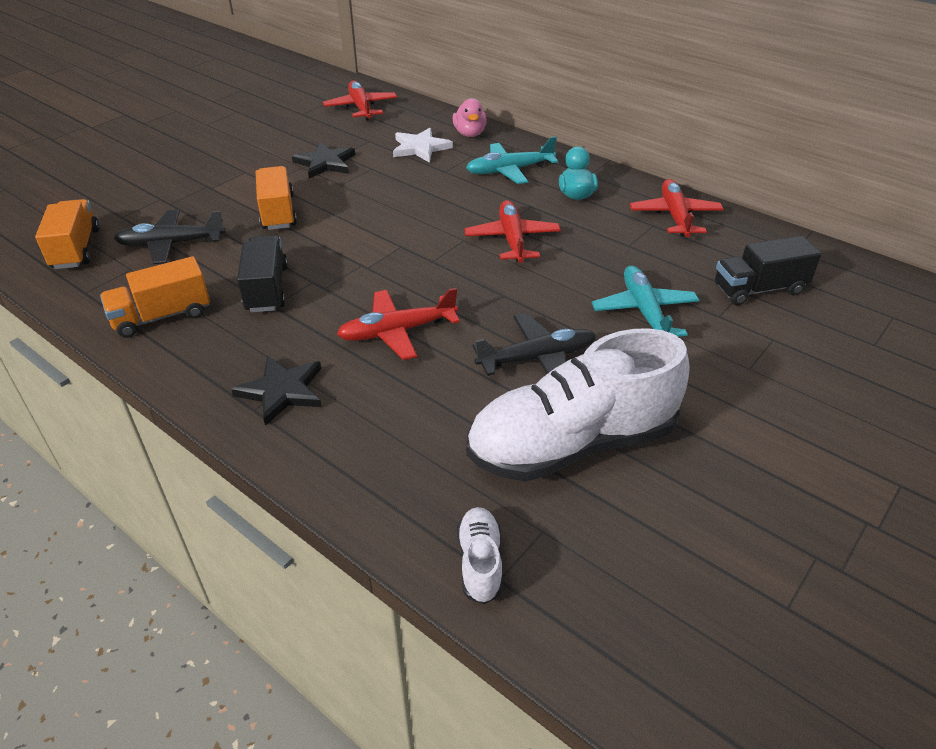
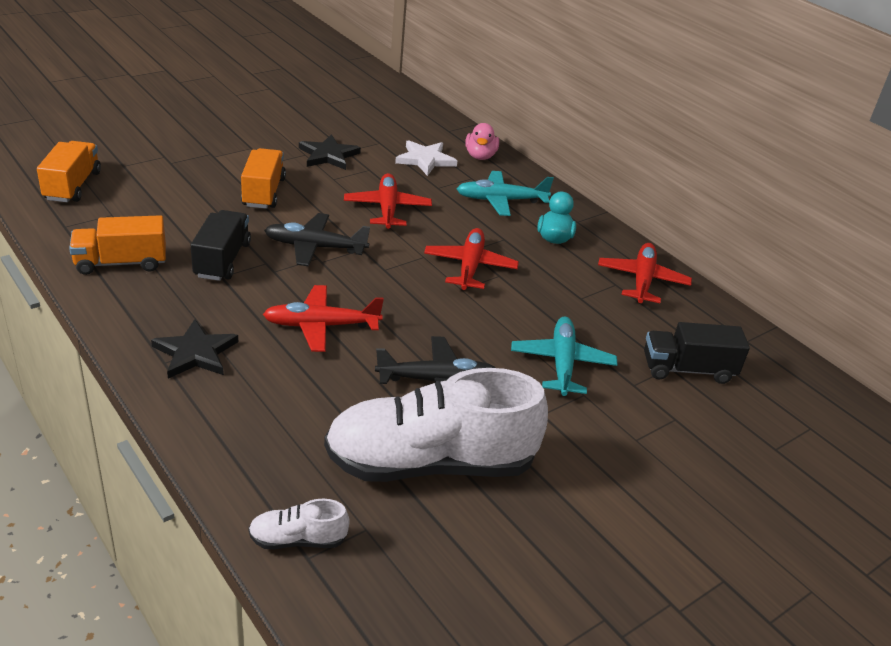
camera: 10 degrees right, 5 degrees down
(172, 244) = (157, 200): black plane -> black plane (315, 247)
(361, 108) = (387, 109): red plane -> red plane (387, 209)
(480, 562) = (298, 540): white shoe -> white shoe turned 105 degrees counterclockwise

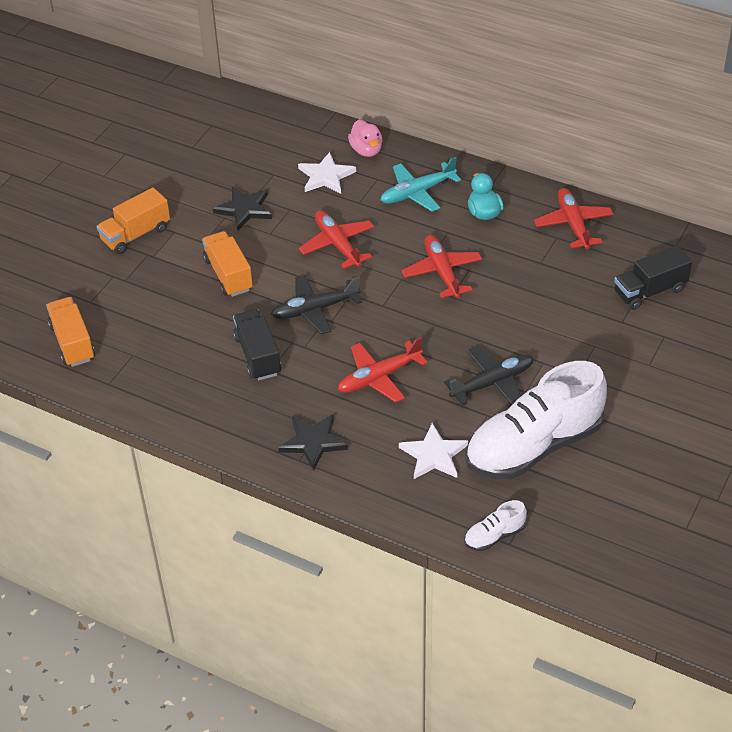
camera: 20 degrees left, 10 degrees up
(121, 263) = (186, 395): orange truck -> orange truck (136, 234)
(309, 421) = (434, 455): none -> white star
(562, 363) = (564, 327): turquoise plane -> none

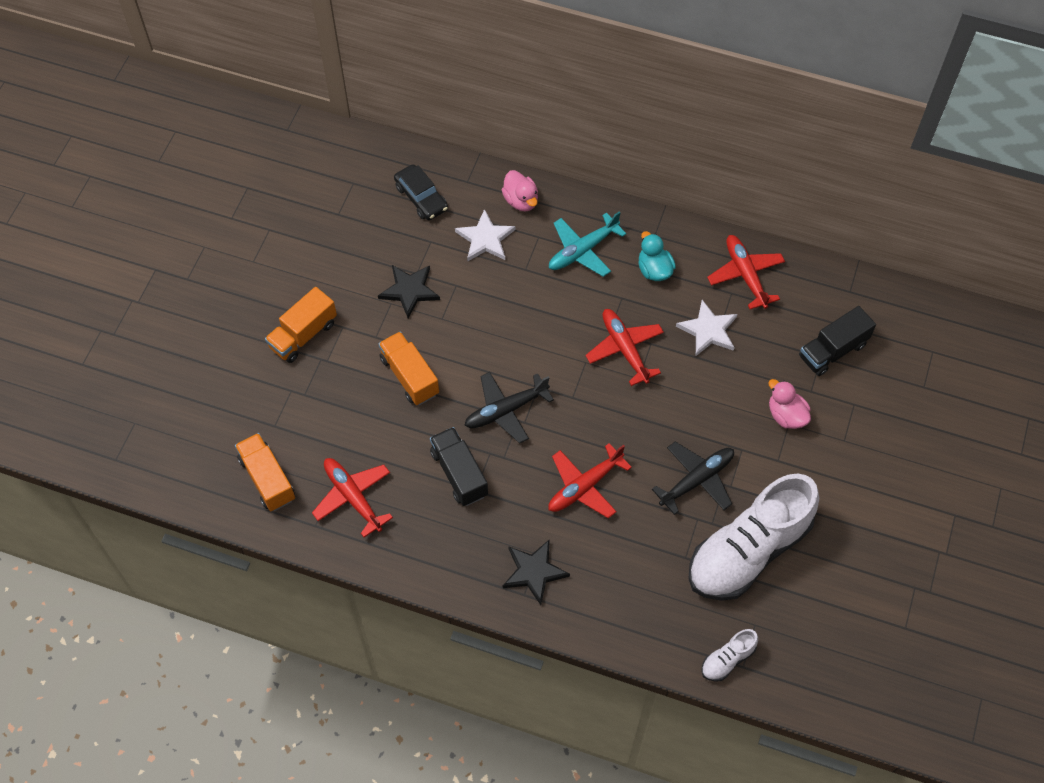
camera: 10 degrees left, 15 degrees up
(272, 141) = (421, 198): none -> black car
(338, 244) = (514, 326): red plane -> red plane (353, 497)
(434, 455) = (654, 573): white star -> white star (708, 330)
(593, 339) = (786, 415): none -> pink duck

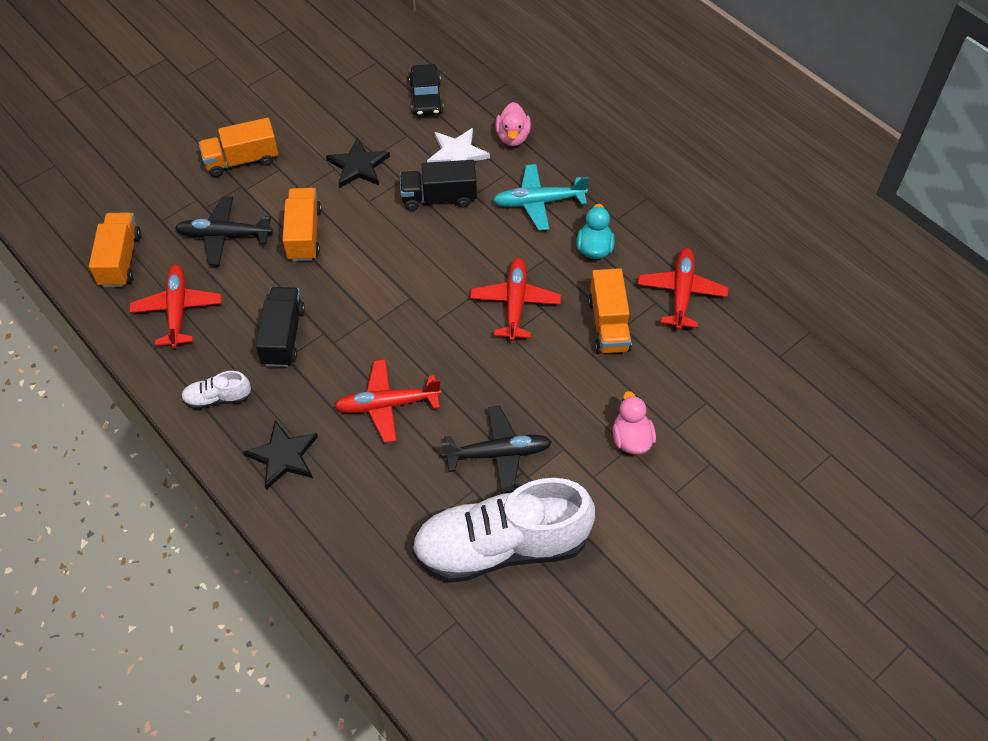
camera: 30 degrees right, 5 degrees down
(506, 410) = (366, 303): black plane -> black plane (224, 236)
(708, 330) = (608, 325): white star -> orange truck
(727, 659) = (404, 639): white shoe -> white shoe (218, 398)
(832, 350) = (722, 402): black truck -> black truck (439, 197)

